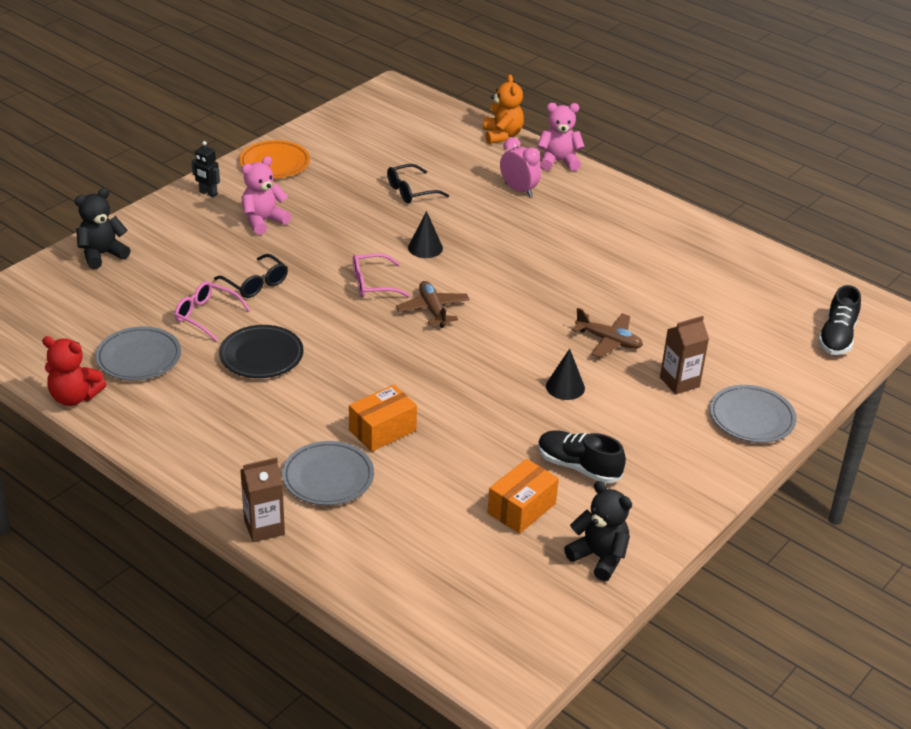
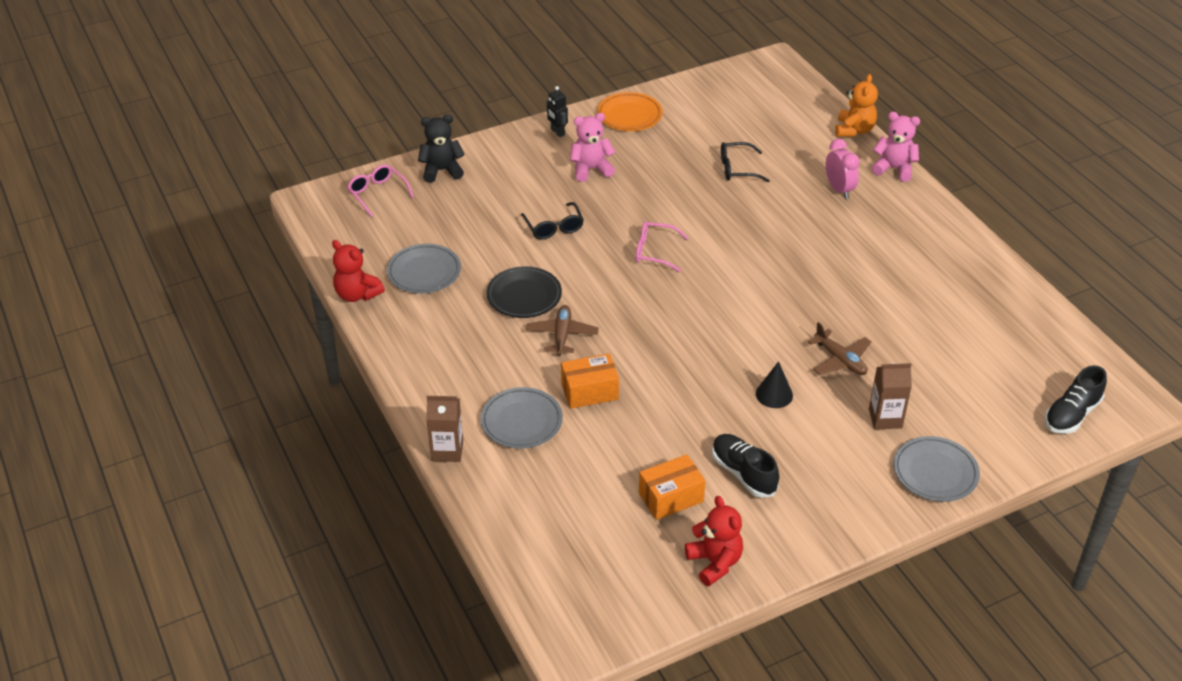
camera: 25 degrees right, 5 degrees up
(206, 315) = (497, 247): pink glasses -> pink glasses (377, 193)
(425, 248) = (720, 227): black cone -> none
(433, 310) = (694, 289): brown plane -> brown plane (562, 335)
(599, 557) = (714, 562): black teddy bear -> red teddy bear

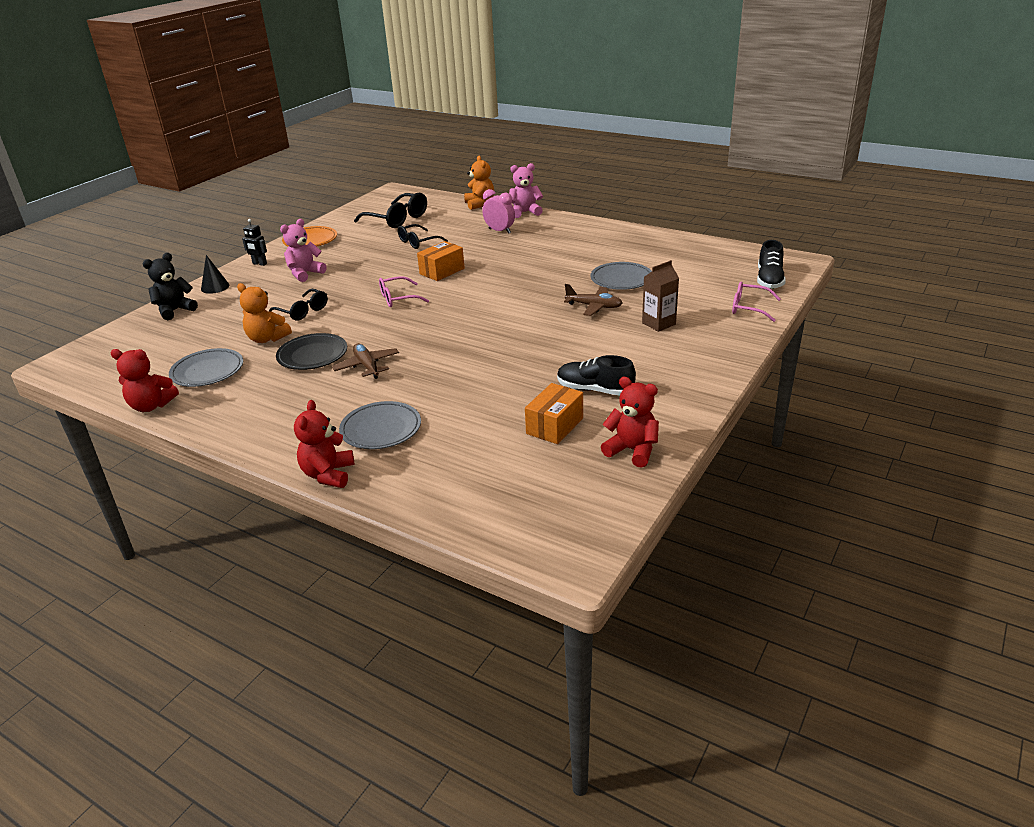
camera: 30 degrees left, 10 degrees down
(377, 193) = (123, 340): pink glasses -> pink glasses (748, 308)
(447, 450) = (328, 474): brown carton -> red teddy bear
(498, 252) = (267, 339): none -> orange teddy bear
(589, 391) = (423, 390): orange box -> orange box (442, 271)
(744, 118) = (397, 219): none -> black glasses
(774, 394) = (568, 339): black cone -> black cone (215, 287)
(935, 472) = (724, 337): grey plate -> grey plate (621, 279)

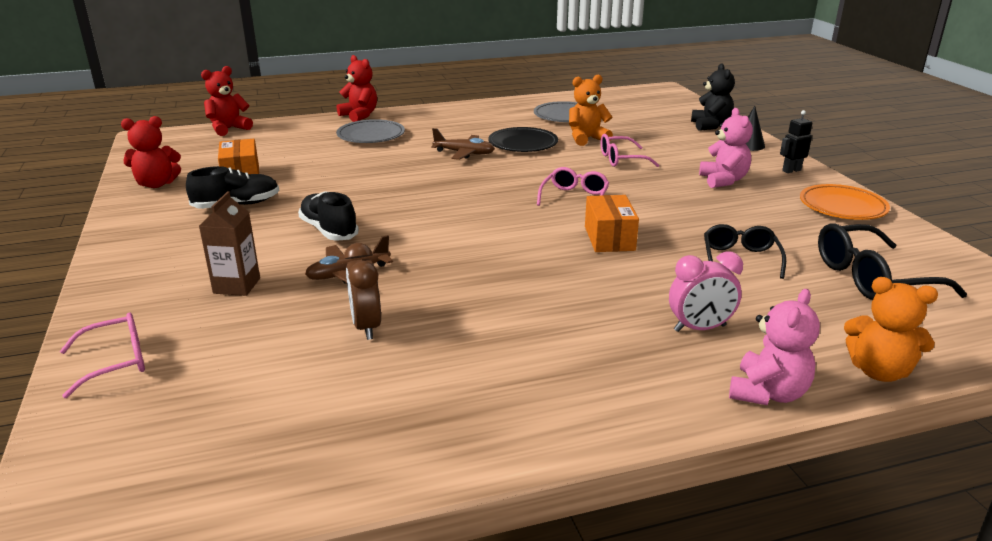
camera: 130 degrees right, 5 degrees down
(151, 406) = (543, 99): red teddy bear -> red teddy bear (228, 129)
(303, 311) = (621, 159): black glasses -> pink glasses
(621, 279) = (366, 326): grey plate -> brown clock
(769, 280) = (103, 441): black shoe -> black shoe (329, 230)

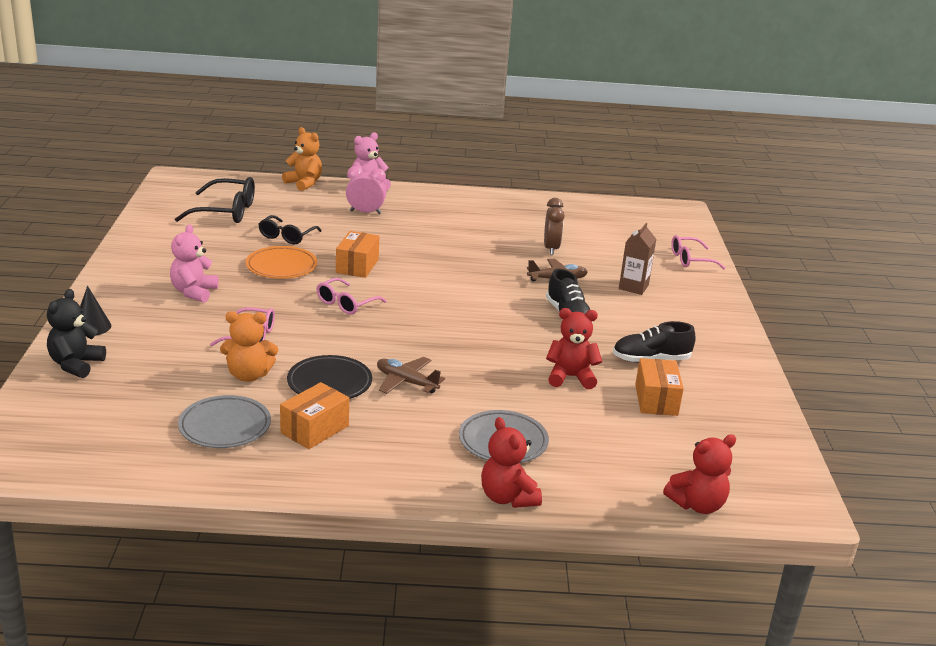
camera: 165 degrees left, 0 degrees up
(156, 184) = (742, 406): red teddy bear -> red teddy bear (570, 377)
(506, 123) = (314, 429): none -> orange box
(791, 170) = (114, 289): black robot -> none
(842, 207) = (146, 251): orange plate -> orange plate (281, 266)

